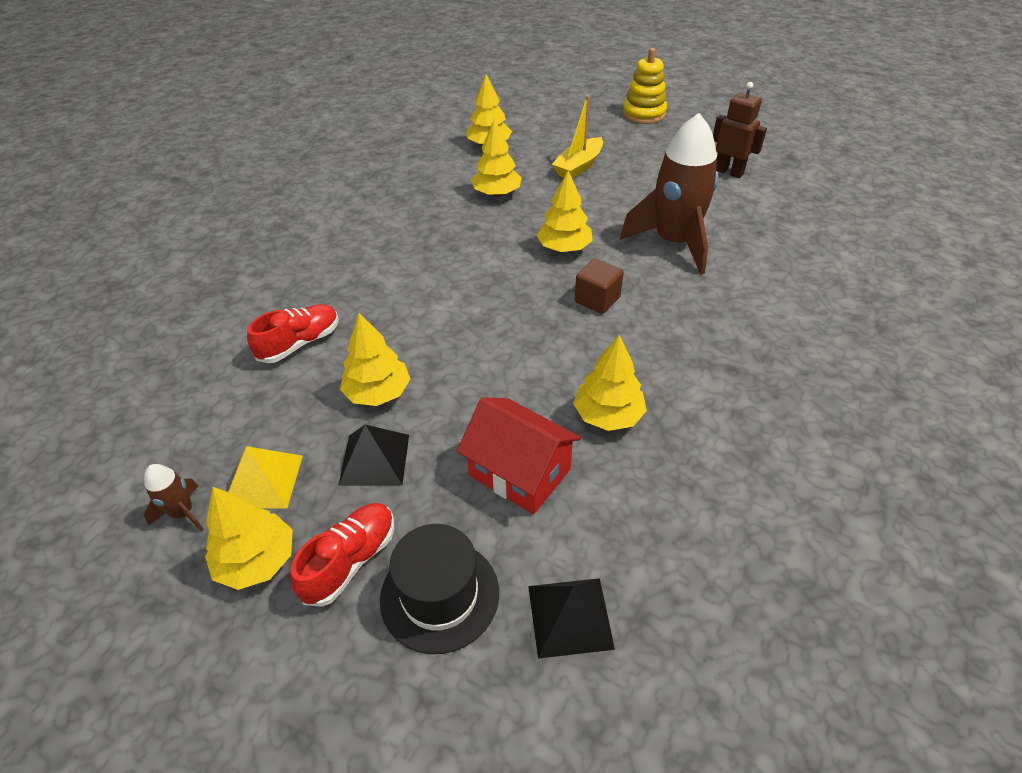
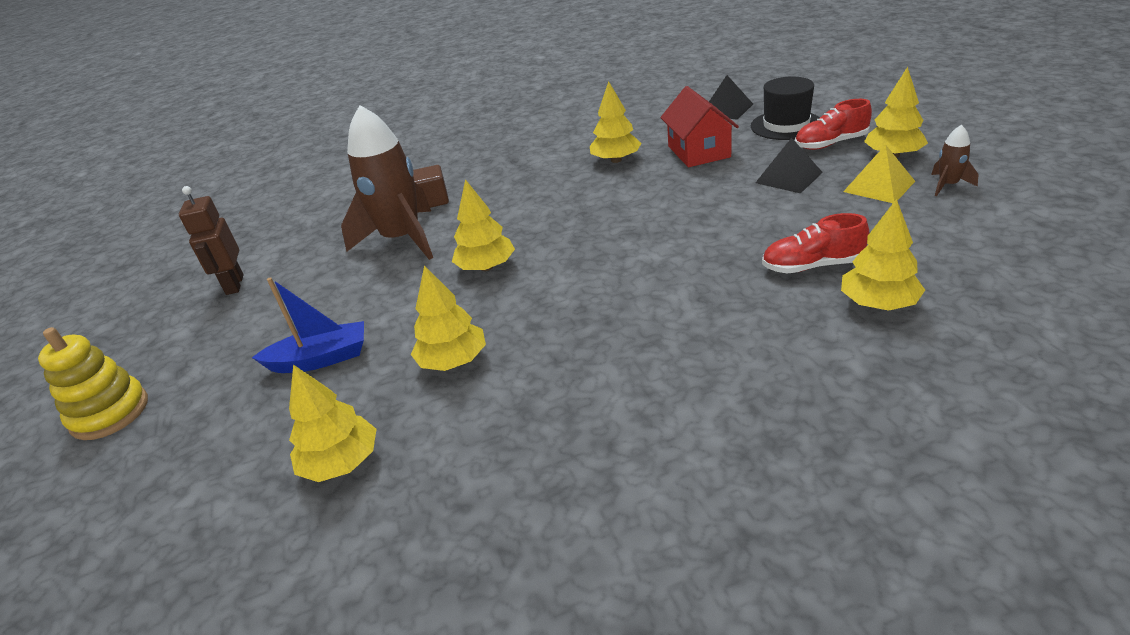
camera: 135 degrees left, 10 degrees down
(378, 393) = (760, 210): yellow tree -> yellow tree (878, 304)
(578, 166) = (321, 359): yellow boat -> blue boat
(597, 299) = (526, 219): brown cube -> brown cube (433, 201)

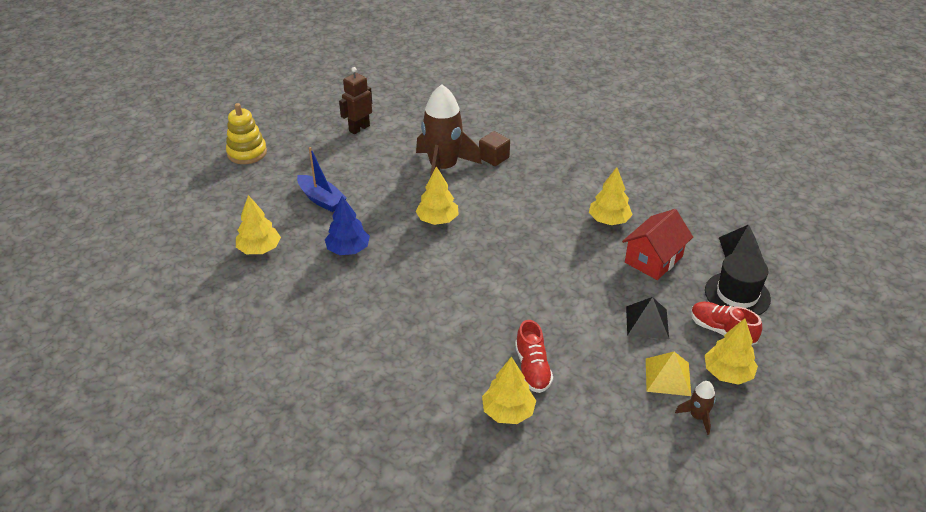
camera: 50 degrees right, 5 degrees up
(453, 361) = (348, 249): yellow tree -> blue tree
(812, 266) = (532, 368): red shoe -> red shoe turned 150 degrees counterclockwise

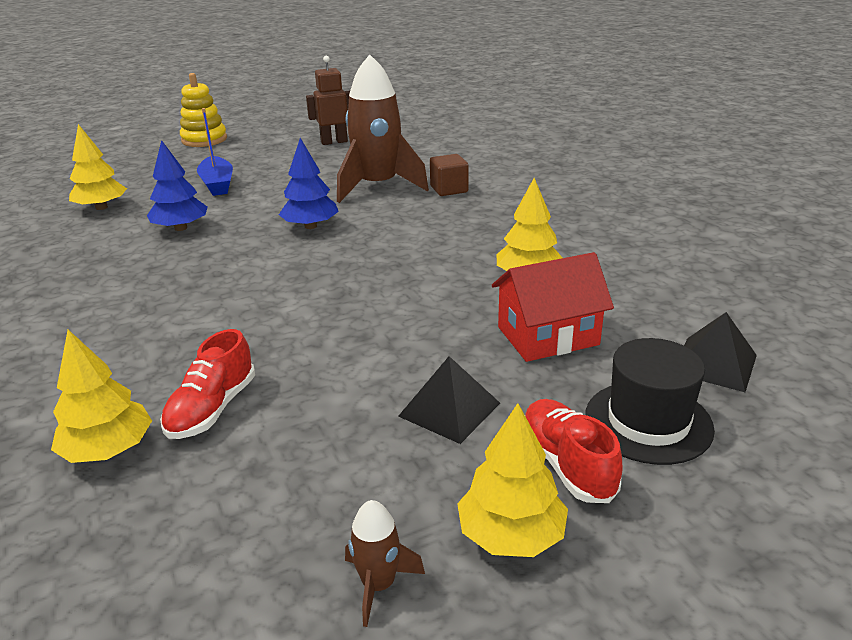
camera: 30 degrees right, 10 degrees down
(437, 220) = (310, 226): yellow tree -> blue tree
(668, 376) = (397, 498): yellow pyramid -> none

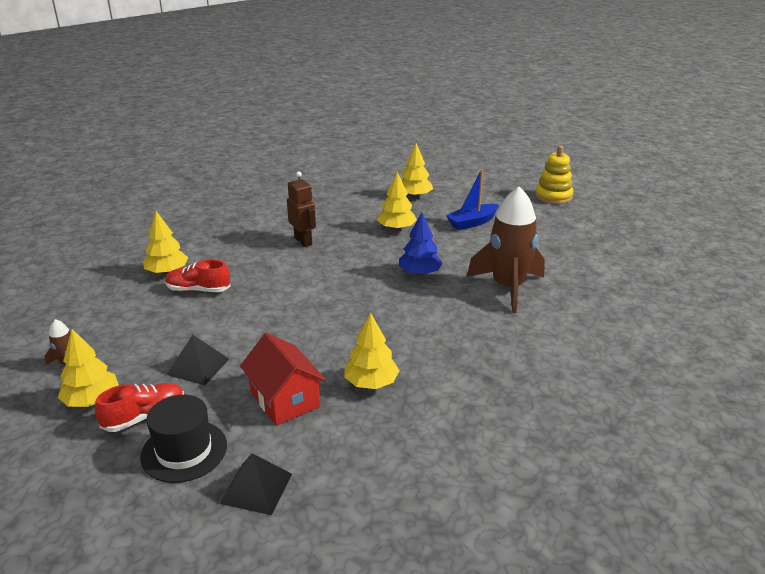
camera: 75 degrees right, 0 degrees up
(181, 228) = (396, 228): blue tree -> yellow tree
(334, 142) = (593, 249): brown robot -> brown robot (303, 241)
(449, 189) = (523, 323): brown cube -> none

